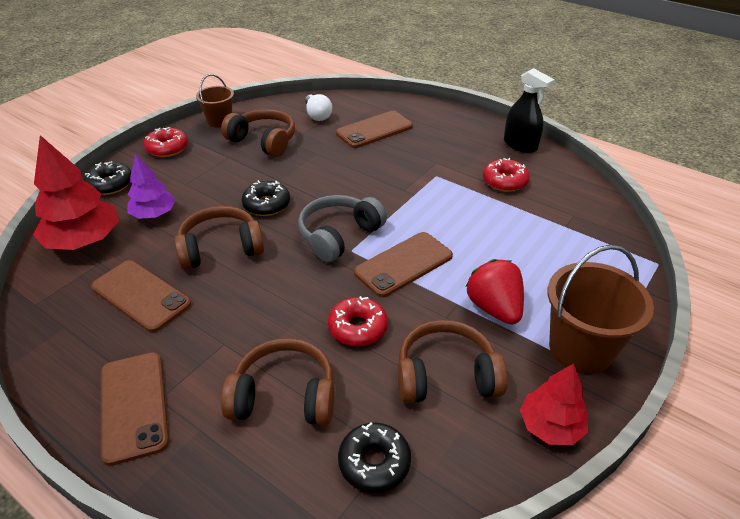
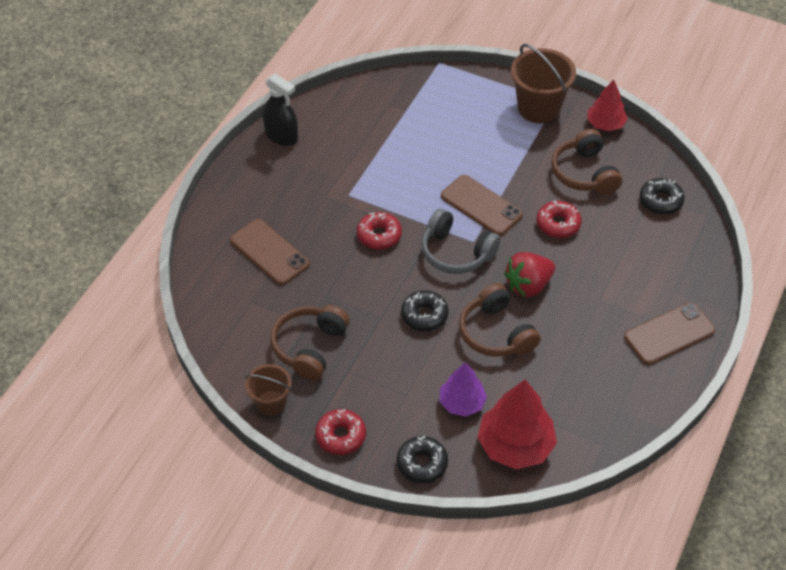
camera: 100 degrees left, 10 degrees up
(141, 295) = (569, 370): brown phone -> none
(284, 396) = (631, 253): brown headphones -> none
(317, 115) = (243, 309): white light bulb -> none
(494, 308) = (514, 151): red strawberry -> red strawberry (528, 285)
(505, 181) = (348, 146): red donut -> red donut (379, 235)
(520, 145) = (281, 136): black spray bottle -> black spray bottle turned 90 degrees clockwise

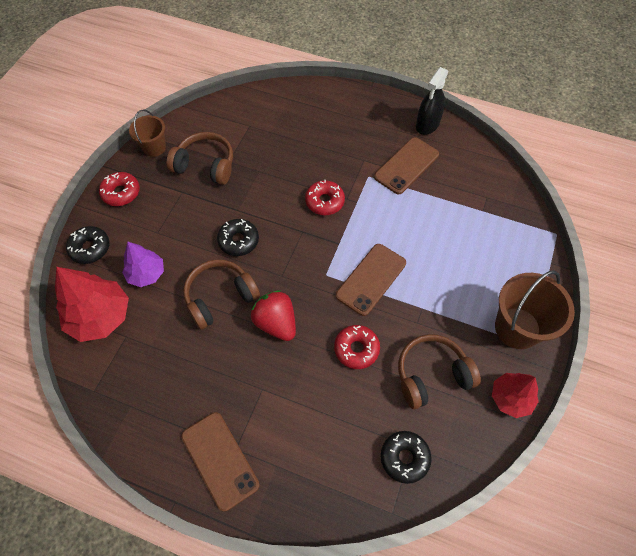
camera: 85 degrees right, 10 degrees up
(269, 252) = (299, 131): brown phone -> brown phone (406, 166)
(456, 252) = (311, 261): grey headphones -> none

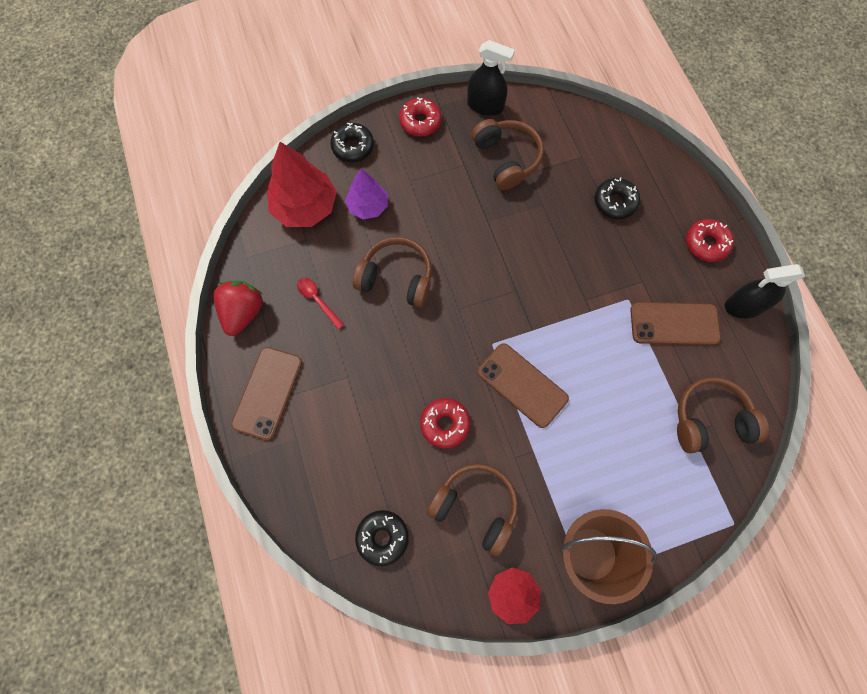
camera: 50 degrees right, 10 degrees up
(154, 148) = (485, 106): brown bucket -> black spray bottle
(182, 364) = (317, 300): none -> red spoon
(238, 241) = (460, 248): black donut -> black donut (615, 202)
(276, 323) = (412, 340): red strawberry -> red strawberry (243, 312)
(324, 201) = (564, 284): red donut -> red donut (706, 244)
(371, 279) = (522, 385): brown phone -> brown phone turned 45 degrees clockwise
(483, 195) = (710, 420): none -> brown headphones

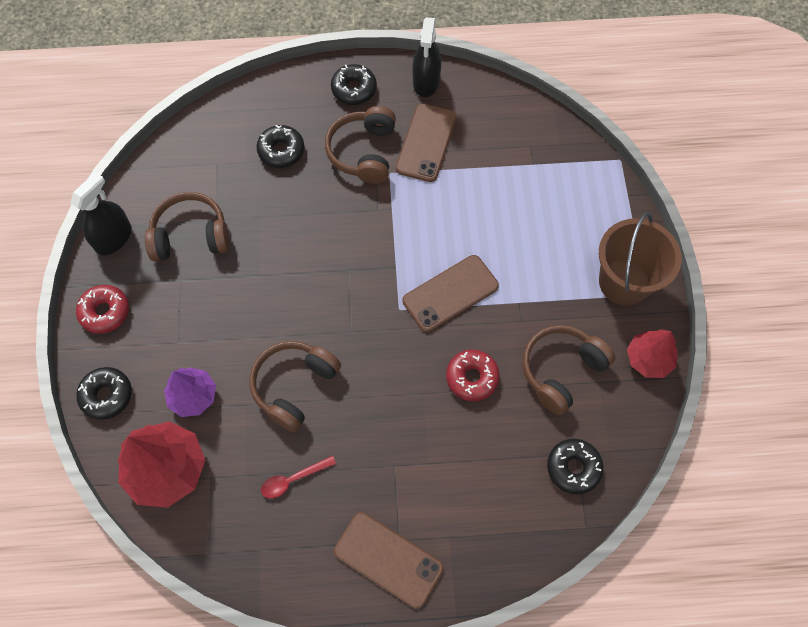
camera: 75 degrees left, 5 degrees down
(243, 312) = (280, 571): red strawberry -> none
(706, 244) = (354, 89): red donut -> black donut
(710, 420) = (525, 146): brown headphones -> brown headphones (364, 152)

